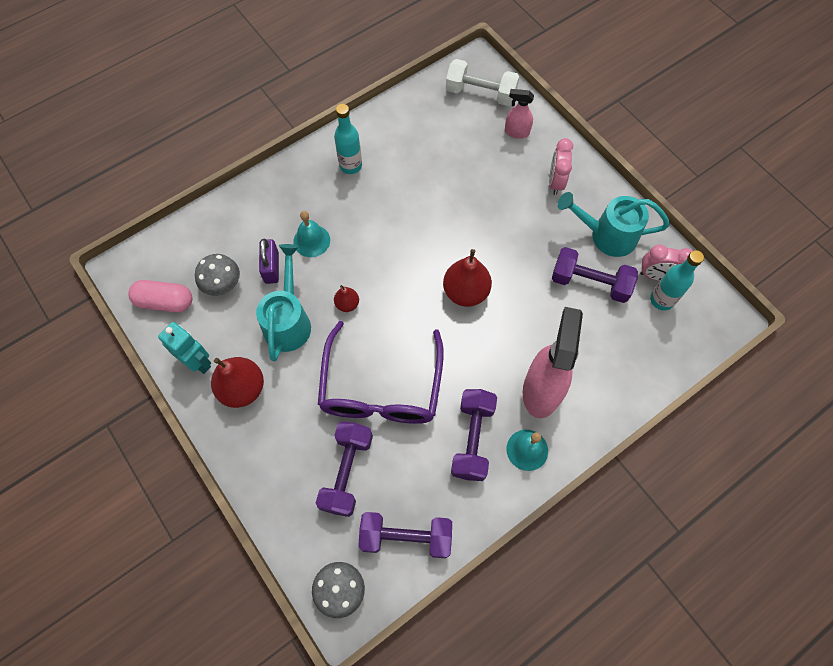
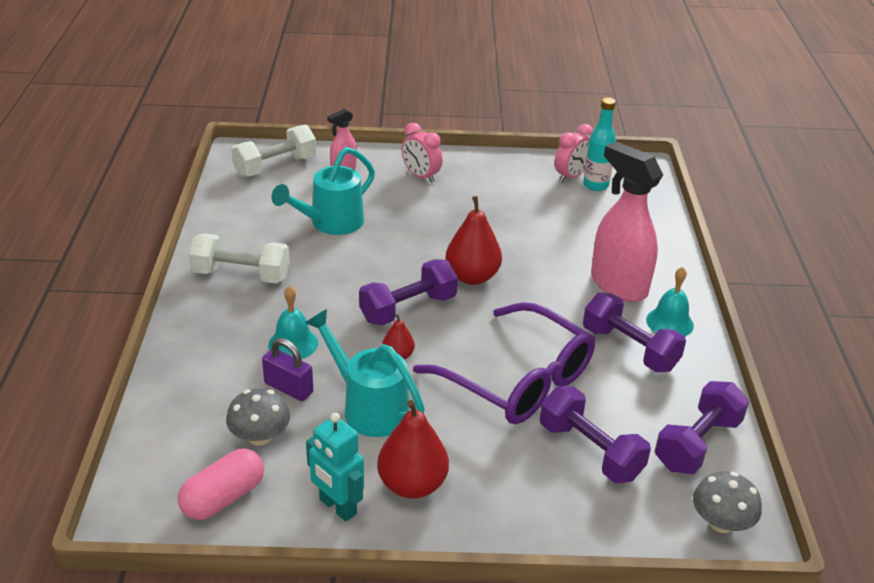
camera: 55 degrees left, 30 degrees down
(198, 362) = (337, 507): turquoise robot -> turquoise robot turned 120 degrees counterclockwise
(350, 165) = (241, 275): turquoise bottle -> white dumbbell
(589, 283) = (540, 209): purple dumbbell -> purple dumbbell (408, 309)
(606, 235) = (505, 179): turquoise watering can -> turquoise watering can (330, 223)

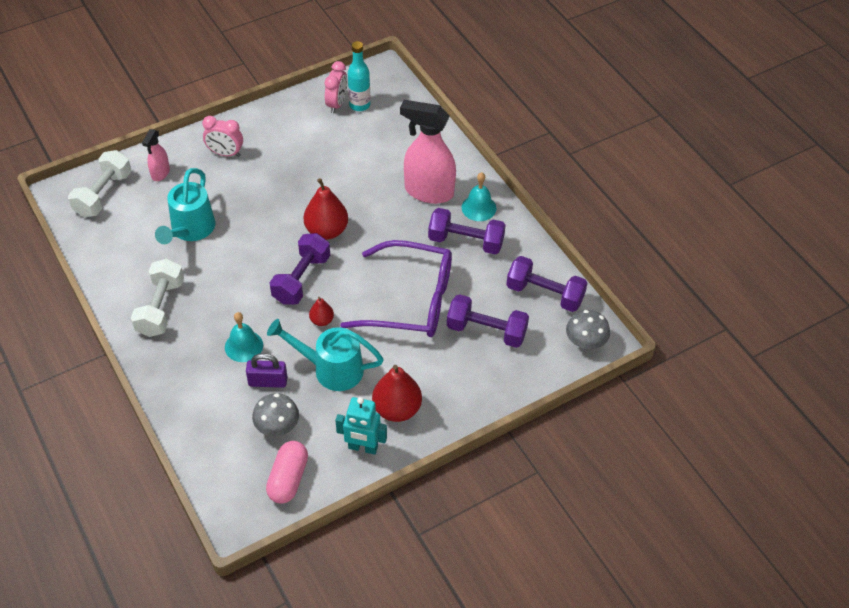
camera: 30 degrees left, 15 degrees up
(241, 275) = (160, 308): white dumbbell -> white dumbbell turned 60 degrees counterclockwise
(697, 444) = (545, 294): purple dumbbell -> purple dumbbell turned 75 degrees counterclockwise

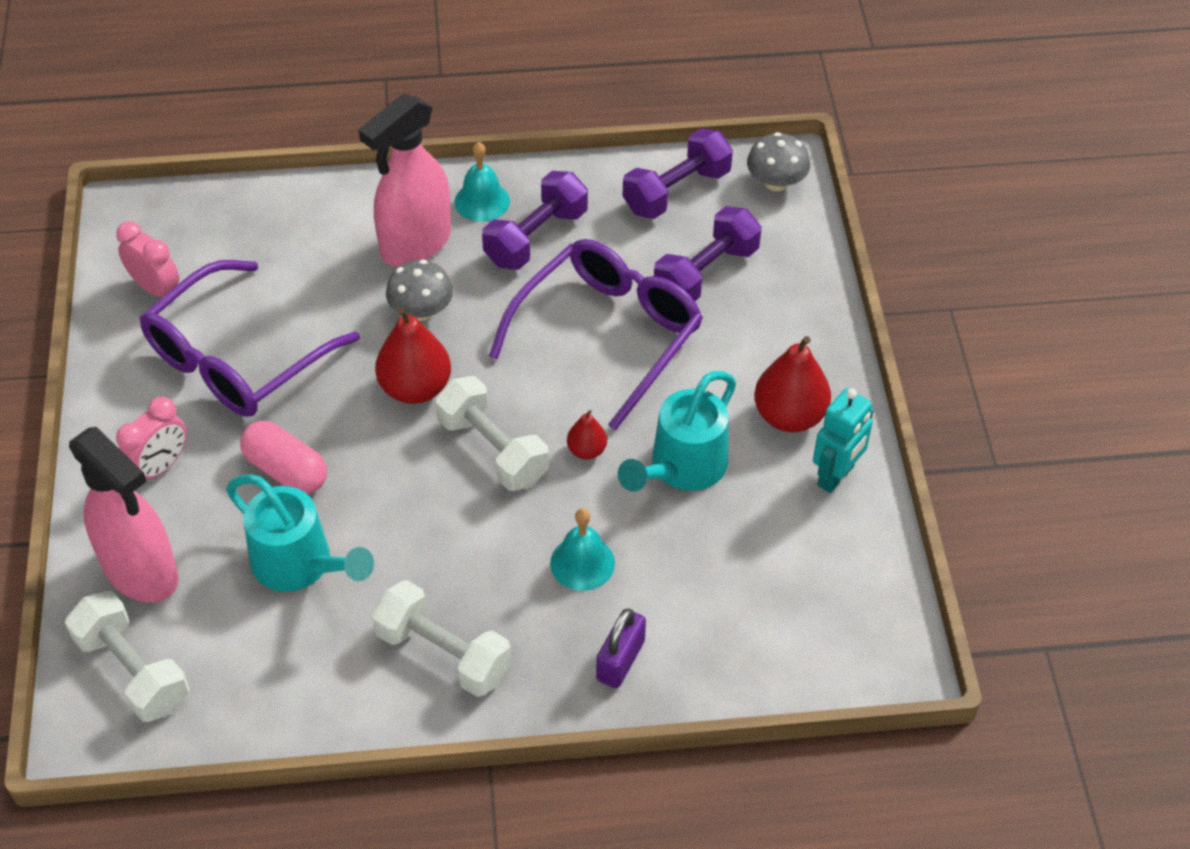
camera: 65 degrees left, 0 degrees up
(160, 173) = (141, 572): pink spray bottle -> pink spray bottle, size x1.99
(268, 381) = (666, 552): purple padlock -> purple padlock (620, 660)
(277, 426) = (752, 566): grey mushroom -> grey mushroom (421, 310)
(288, 479) = (851, 581): pink capsule -> pink capsule (286, 470)
(301, 279) = (493, 449): purple dumbbell -> white dumbbell
(308, 153) = (236, 359): none -> purple glasses
(359, 105) = (179, 262): turquoise bottle -> none

